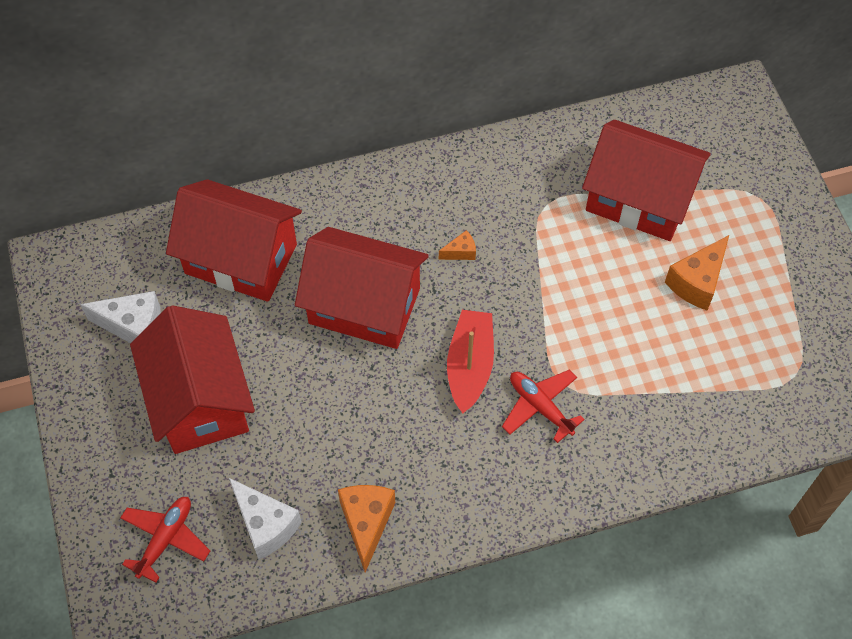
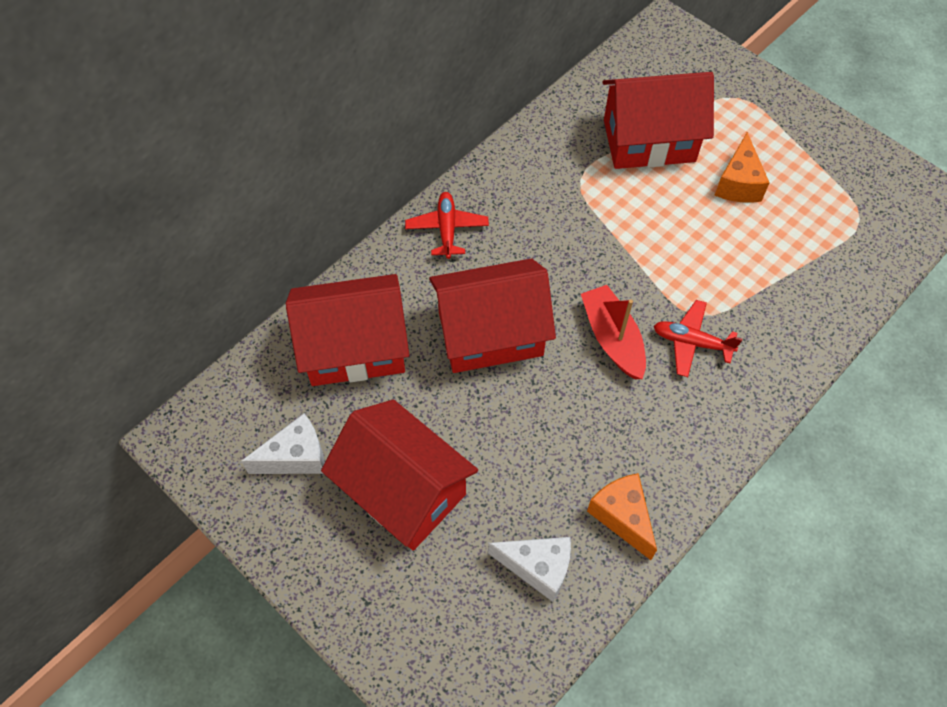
camera: 30 degrees left, 0 degrees up
(165, 539) = (457, 632): red plane -> red plane (447, 229)
(460, 252) = (539, 250): orange cheese -> none

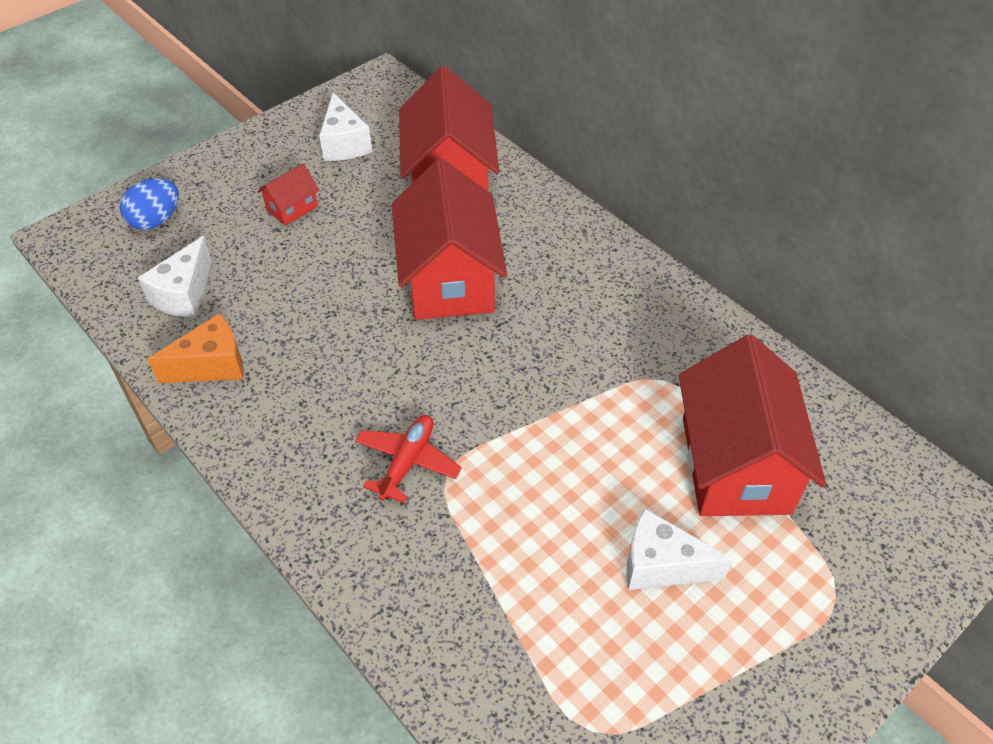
camera: 95 degrees right, 10 degrees down
(403, 490) = (292, 208): red house -> red house, size x0.43
(431, 631) = (156, 220): none -> blue egg
(447, 229) = (590, 253): red plane -> none
(612, 338) = (426, 384): red boat -> none
(738, 183) = (661, 565): orange cheese -> white cheese

